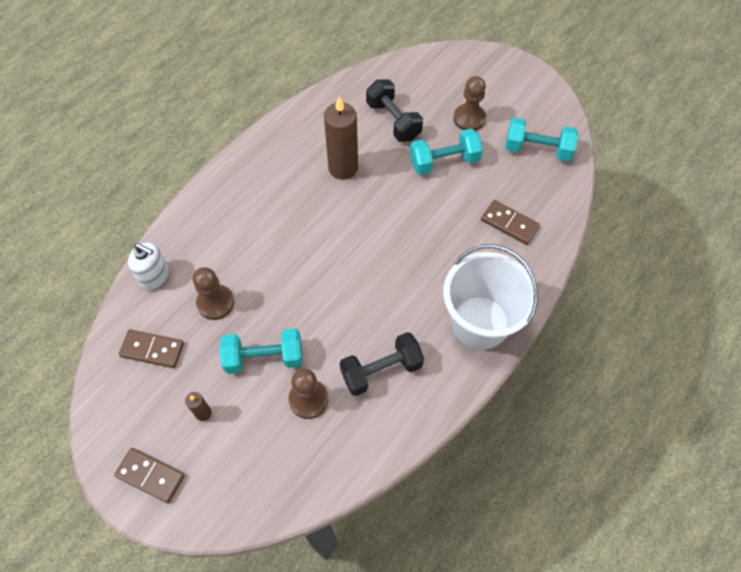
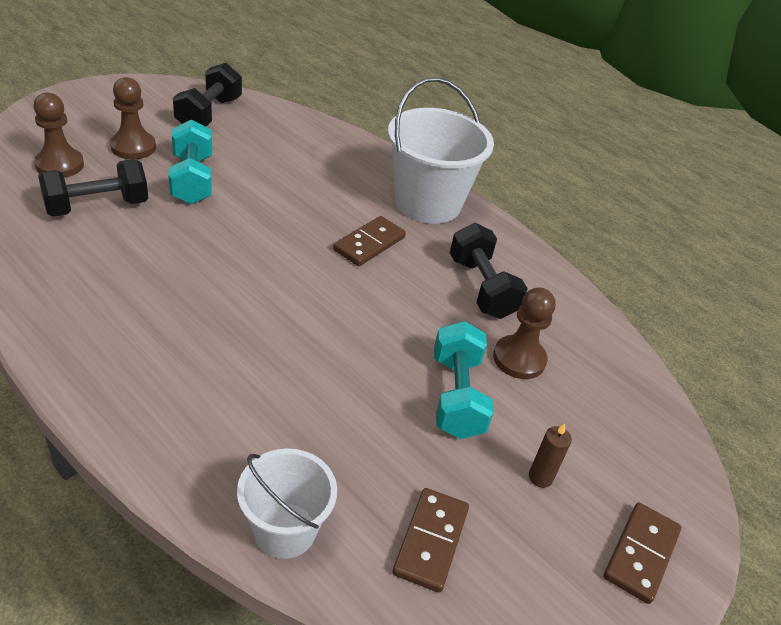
camera: 90 degrees left, 20 degrees down
(154, 276) = (284, 530): white soap dispenser -> white bucket
(215, 303) = (356, 445): brown pawn -> brown pawn (59, 165)
(343, 168) = (157, 268): brown candle -> none
(509, 224) = (304, 155): brown domino -> brown domino (369, 244)
(537, 149) = (209, 114): turquoise dumbbell -> black dumbbell

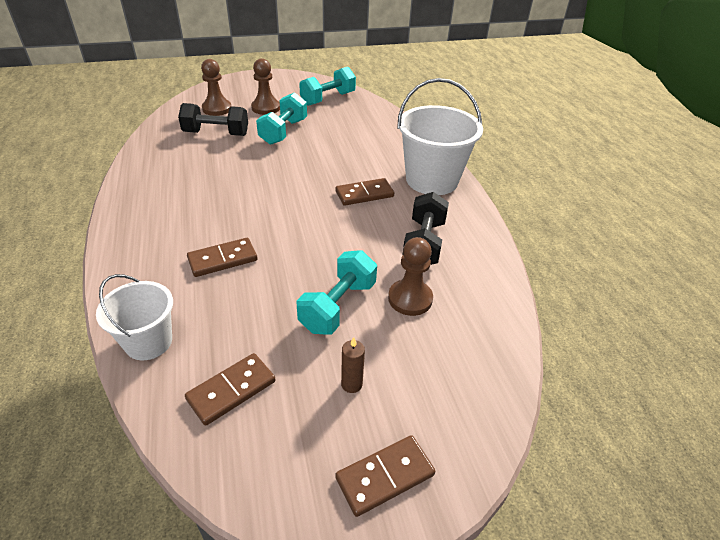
camera: 35 degrees right, 0 degrees up
(209, 114) = (328, 99): black dumbbell -> turquoise dumbbell
(276, 388) = (222, 259): none -> brown domino

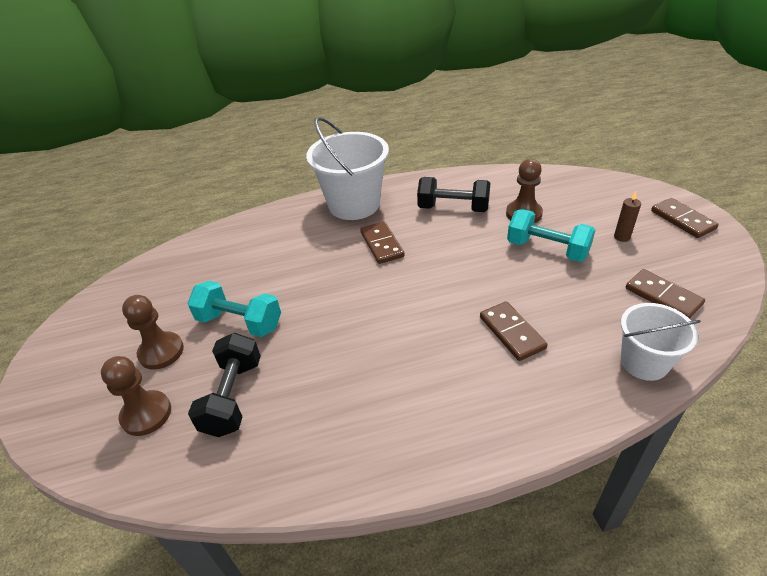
camera: 85 degrees left, 0 degrees up
(328, 99) = (152, 289): turquoise dumbbell -> none

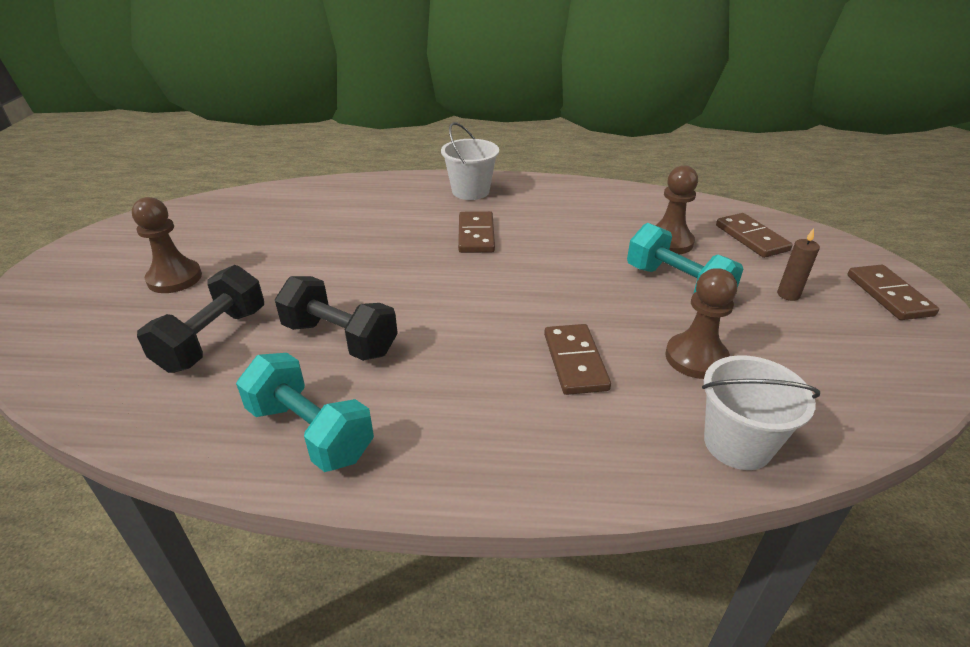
camera: 15 degrees right, 5 degrees down
(146, 414) = (117, 331): brown pawn -> brown pawn (696, 358)
(240, 322) = (271, 271): turquoise dumbbell -> turquoise dumbbell (310, 432)
(354, 205) = (470, 191): white bucket -> white bucket, size x0.60
(453, 208) = (584, 218): black dumbbell -> black dumbbell (340, 339)
(662, 296) = (809, 374): brown domino -> brown domino (751, 238)

